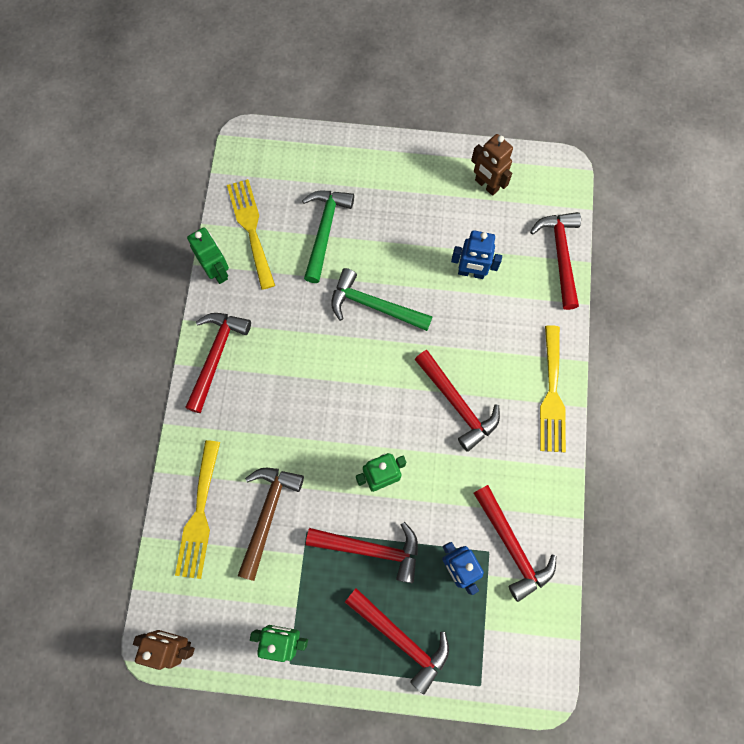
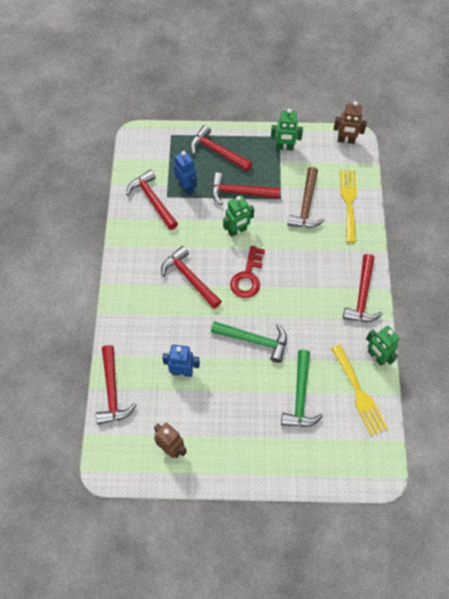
camera: 175 degrees right, 10 degrees down
(373, 398) = (248, 277): none -> red key
(552, 394) = (123, 289): yellow fork -> none

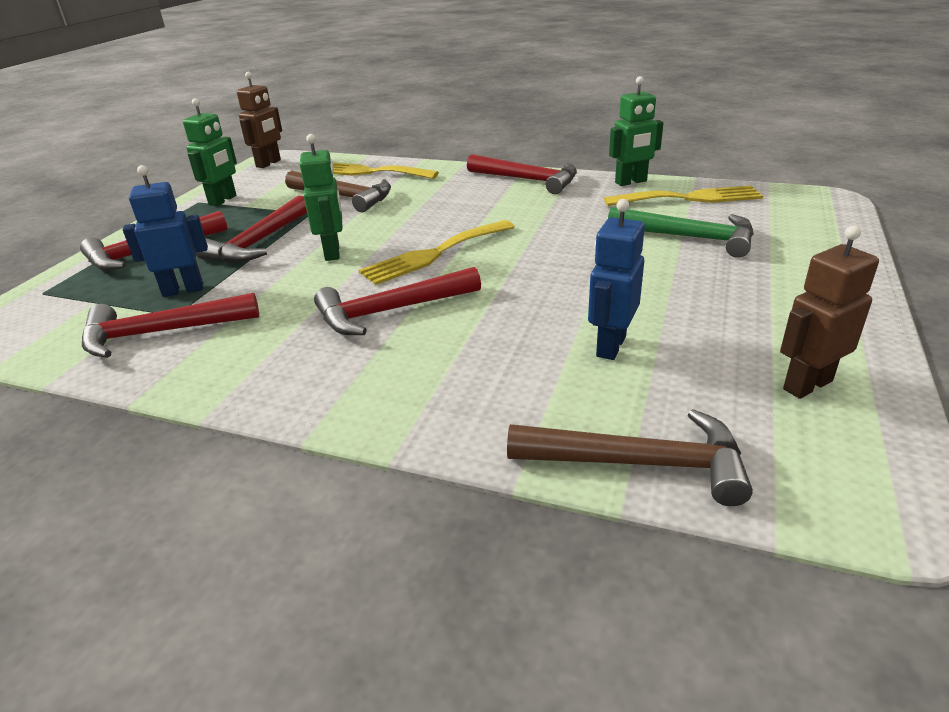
camera: 70 degrees left, 30 degrees down
(112, 391) = (639, 463): red hammer -> brown hammer
(248, 277) = (434, 254): red key -> yellow fork
(254, 340) = (567, 263): green hammer -> none

